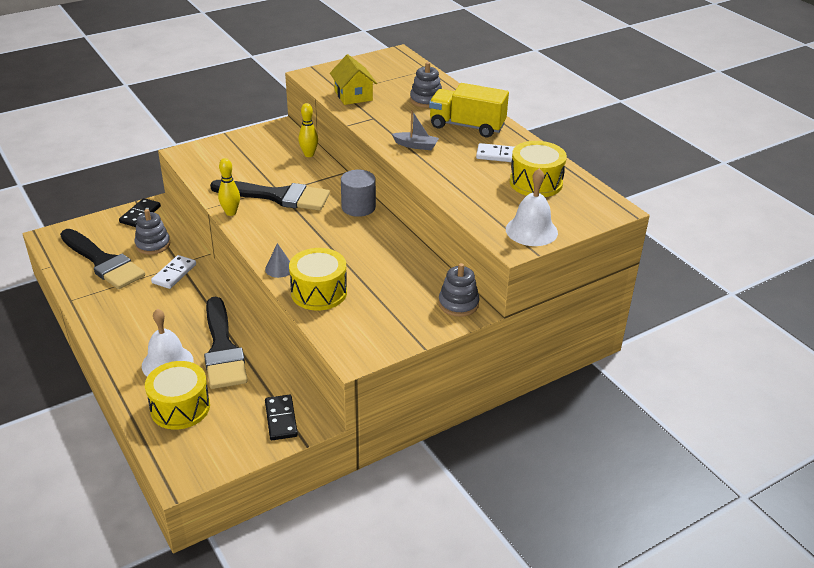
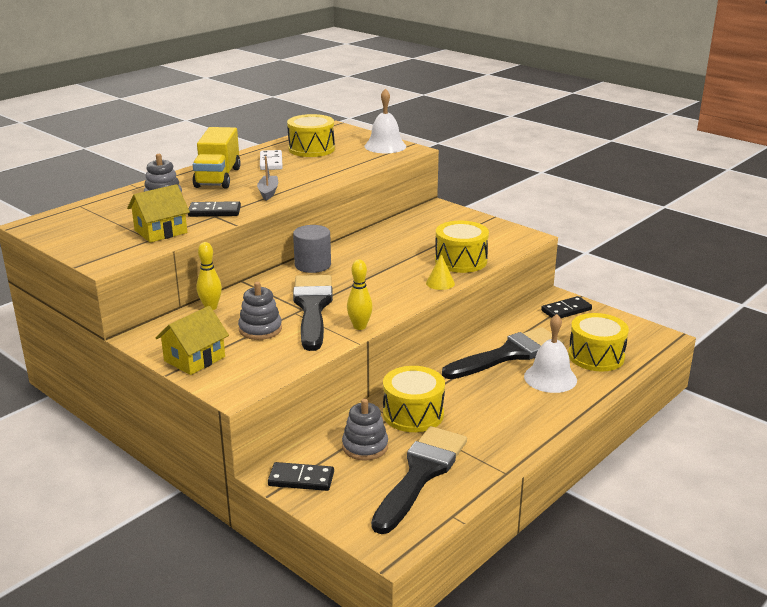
camera: 105 degrees left, 10 degrees down
(174, 274) = (413, 414): white domino -> yellow drum
(236, 143) = (194, 359): none -> yellow house
(279, 268) = (440, 283): grey cone -> yellow cone
(382, 118) = (214, 212): none -> black domino
(458, 304) = (433, 211): grey stacking toy -> grey stacking toy (260, 329)

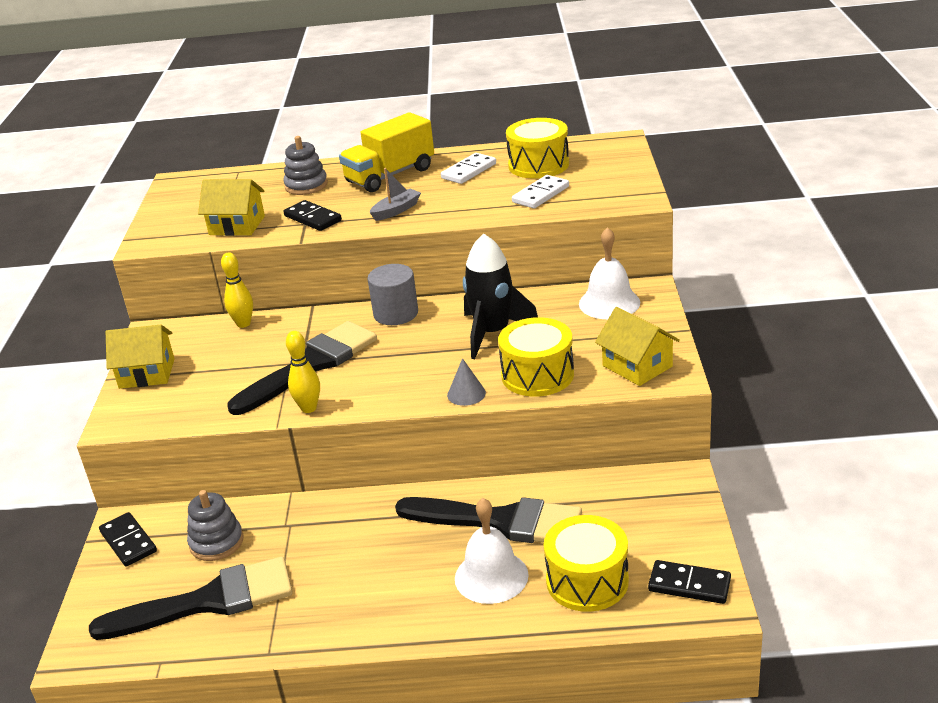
camera: 50 degrees right, 5 degrees up
(260, 329) = (236, 368): grey stacking toy -> none
(346, 161) = (540, 194): none -> white domino
(385, 146) = (620, 185): white bell -> white bell (609, 303)
(395, 253) = (493, 333): none -> black rocket
(413, 414) = (304, 534): yellow drum -> none
(440, 283) = (466, 394): yellow cone -> grey cone
(503, 239) = (637, 366): none -> yellow house
(566, 310) = (662, 501): black domino -> black domino (689, 585)

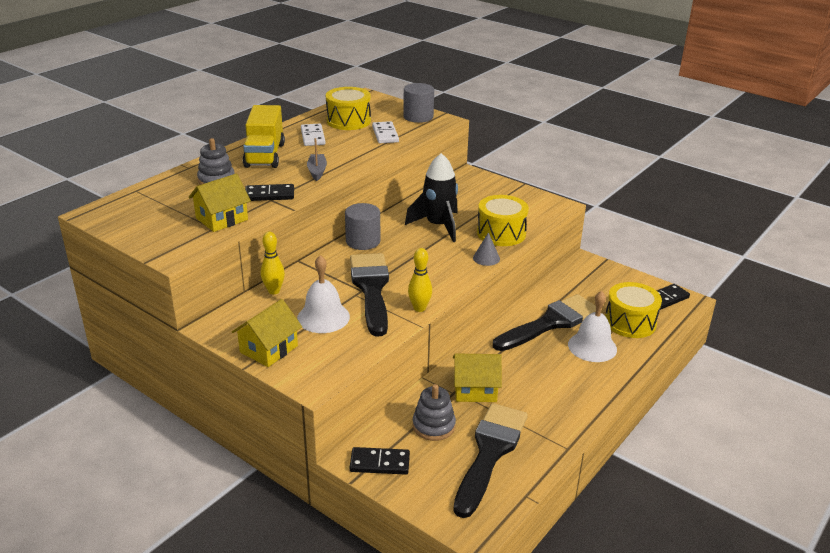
camera: 55 degrees left, 0 degrees up
(609, 303) = (465, 187): white bell -> white bell (323, 317)
(620, 186) = (418, 117): none -> grey cylinder
(637, 366) = (536, 208): yellow house -> yellow house (475, 389)

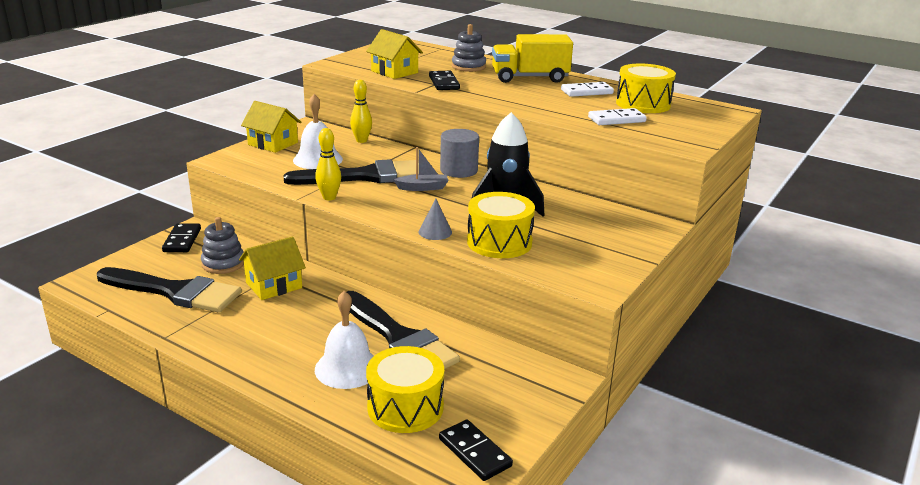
camera: 85 degrees right, 5 degrees down
(317, 171) = (502, 96): grey boat -> grey boat (422, 188)
(418, 117) = (686, 134): grey cylinder -> none
(475, 389) = (274, 285): yellow house -> yellow house turned 60 degrees clockwise

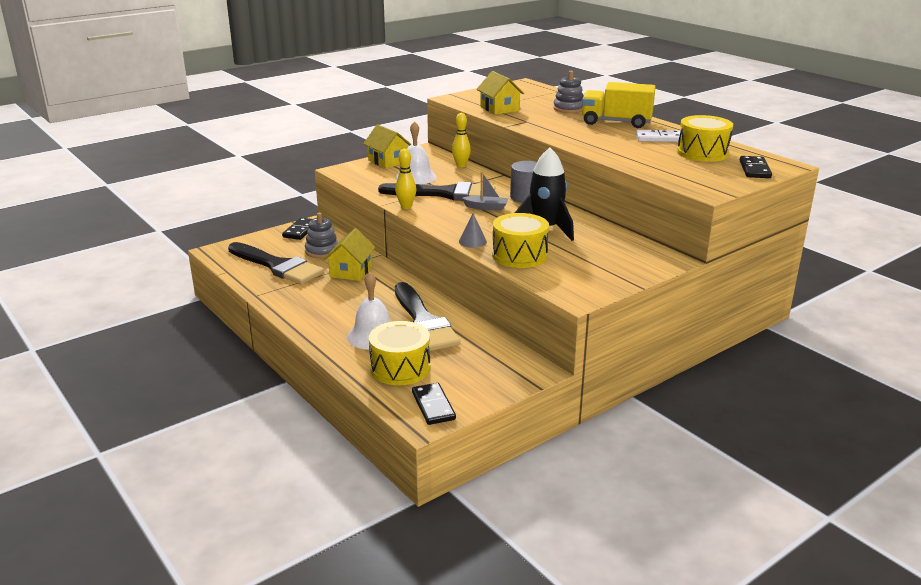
camera: 20 degrees right, 0 degrees up
(274, 285) = (351, 271): yellow house -> yellow house turned 60 degrees counterclockwise
(444, 83) = (535, 121): black domino -> black domino (754, 169)
(616, 119) = (664, 164): white domino -> none

